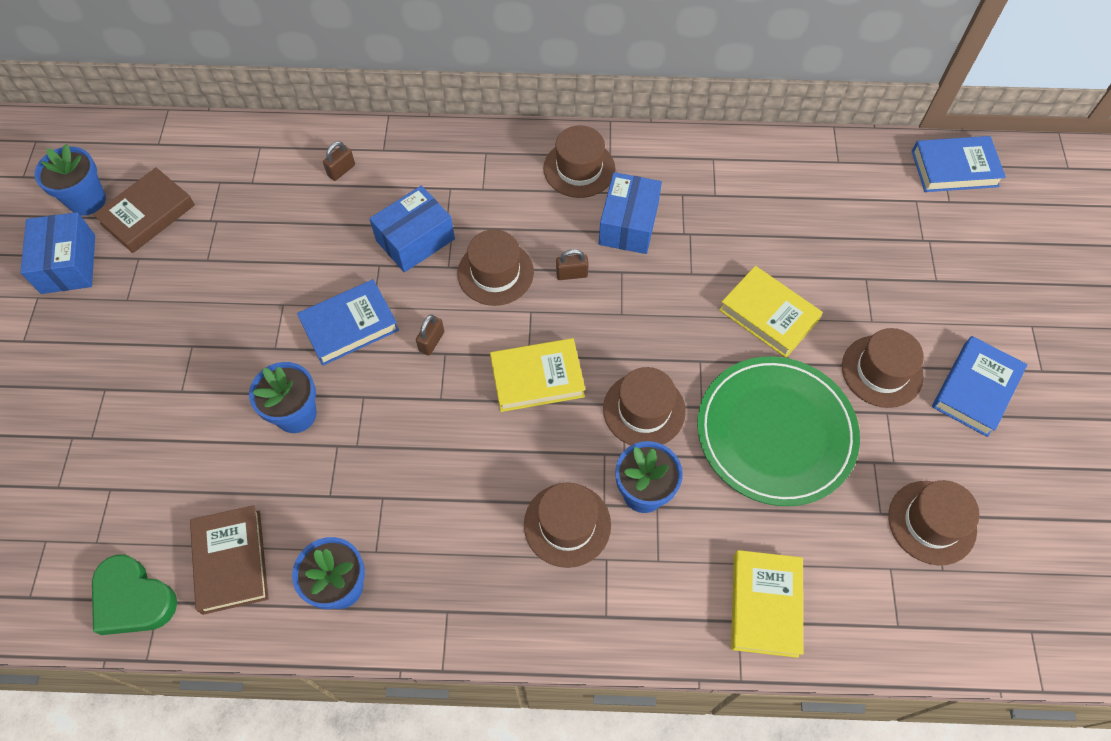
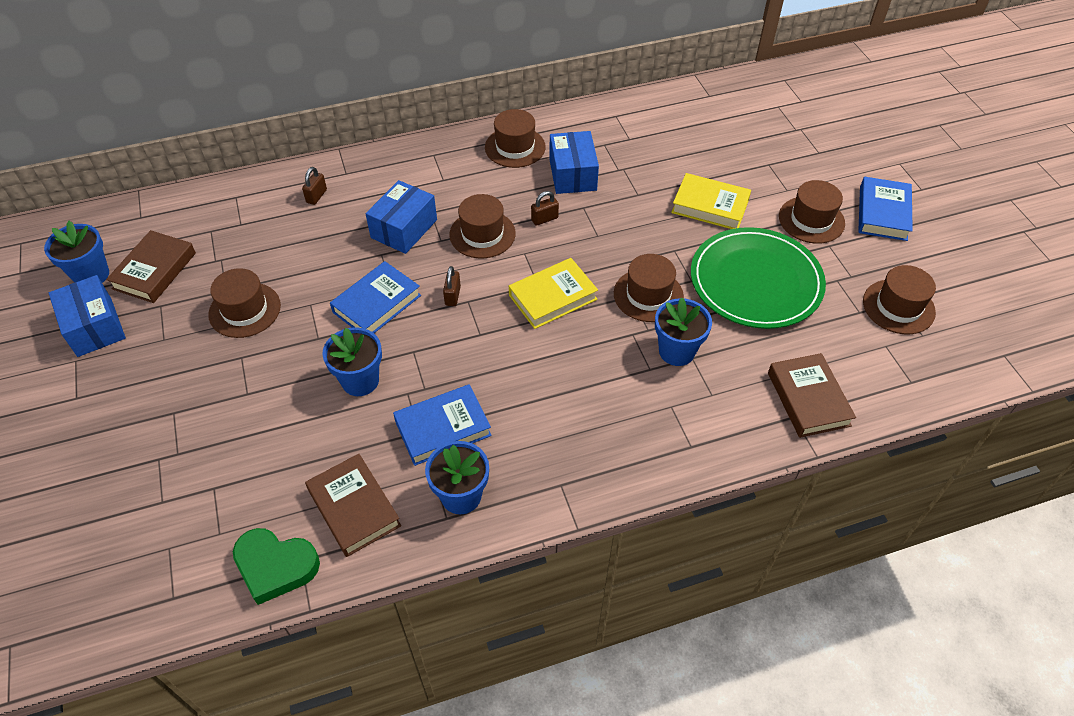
camera: 20 degrees left, 10 degrees down
(567, 524) = (628, 391): brown hat -> brown hat (245, 310)
(765, 605) = (808, 399): yellow book -> brown book
(954, 168) = (794, 80): blue book -> blue book (443, 428)

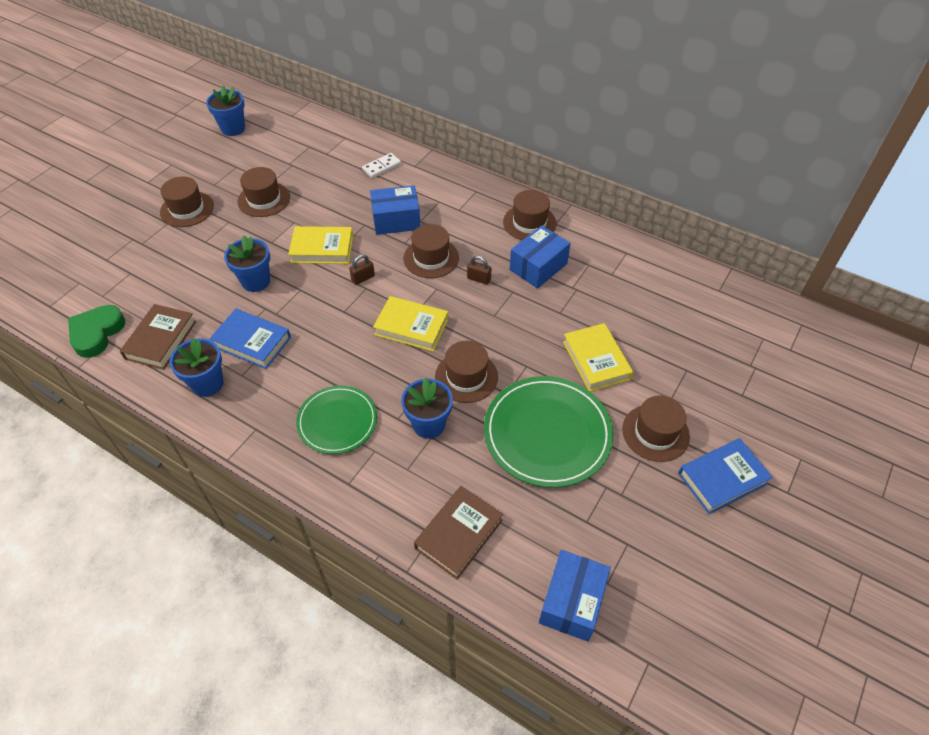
camera: 50 degrees right, 0 degrees up
(94, 327) = (199, 155): blue box -> blue box (572, 602)
(154, 271) = (258, 147): brown book -> none
(275, 566) = (97, 333): green heart -> green heart turned 45 degrees clockwise
(316, 196) = (381, 167): brown padlock -> white domino
(377, 304) = (322, 249): blue book -> yellow book
(612, 415) = (337, 421): none -> green plate
(898, 307) = (622, 547): brown hat -> brown hat (187, 209)

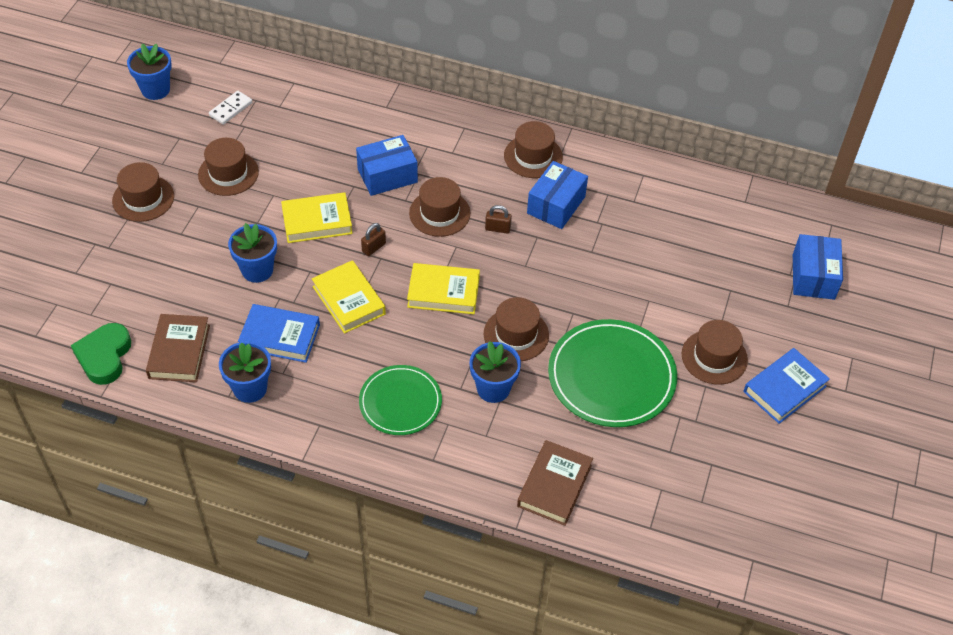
camera: 15 degrees left, 0 degrees up
(381, 167) = (349, 114): white domino -> white domino (231, 109)
(572, 602) = (674, 524): blue box -> blue box (813, 276)
(596, 360) = (640, 295): yellow book -> yellow book (349, 300)

